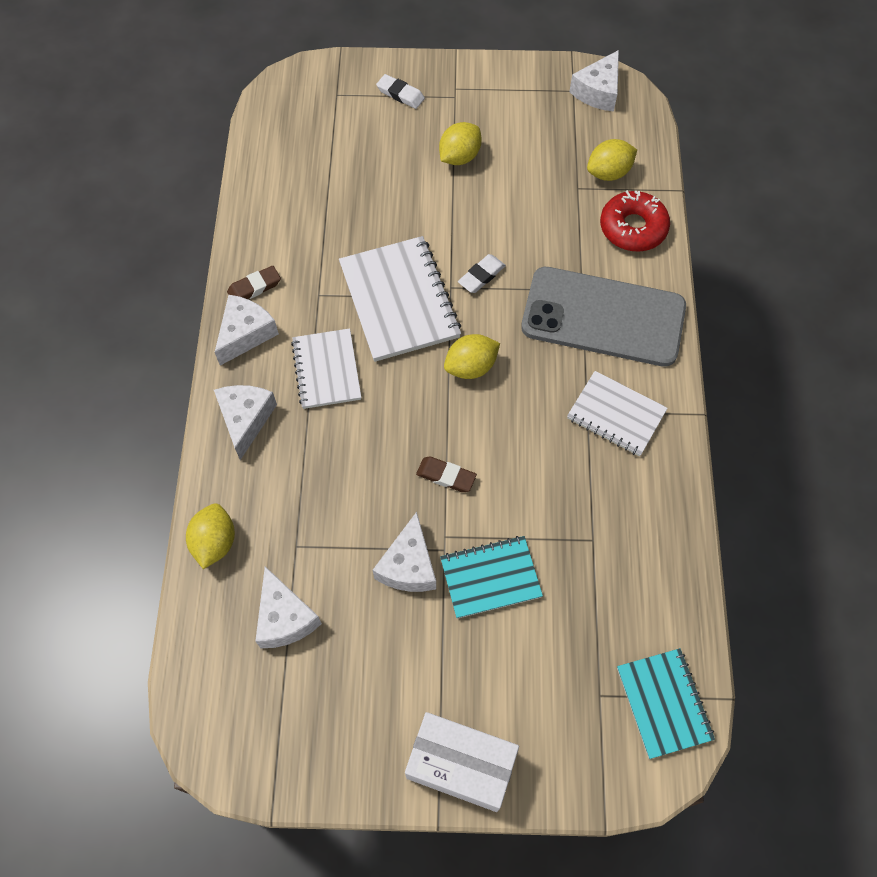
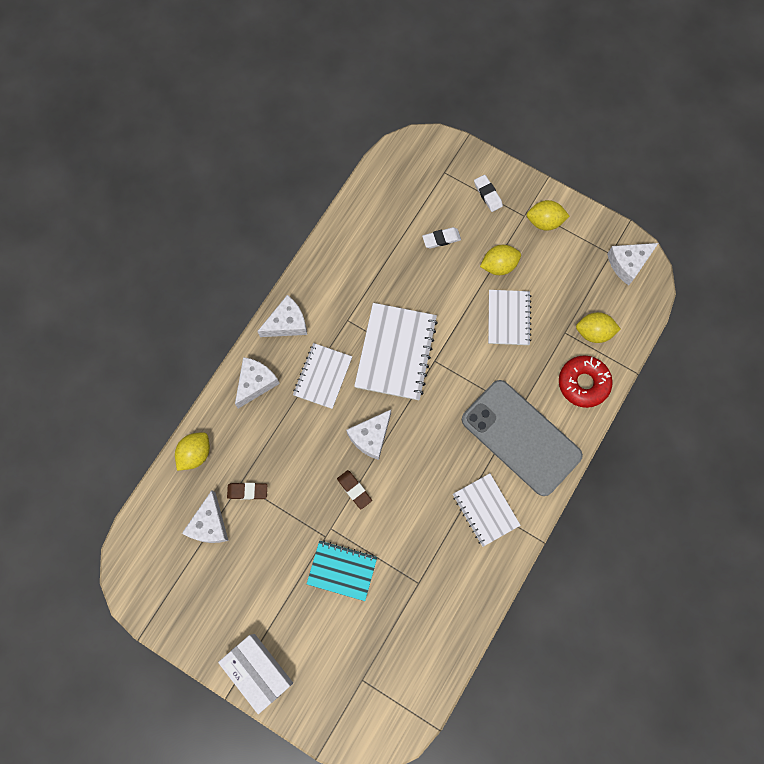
camera: 30 degrees right, 10 degrees up
(254, 287) = (310, 293): brown eraser -> brown eraser (247, 491)
(408, 565) = (298, 534): white cheese -> white cheese (371, 437)
(471, 367) = (413, 425): yellow lemon -> yellow lemon (544, 222)
(481, 276) = (459, 363): white eraser -> white eraser (441, 239)
(506, 203) = (508, 318): none -> white notebook
(663, 703) = (396, 707): turquoise notebook -> none

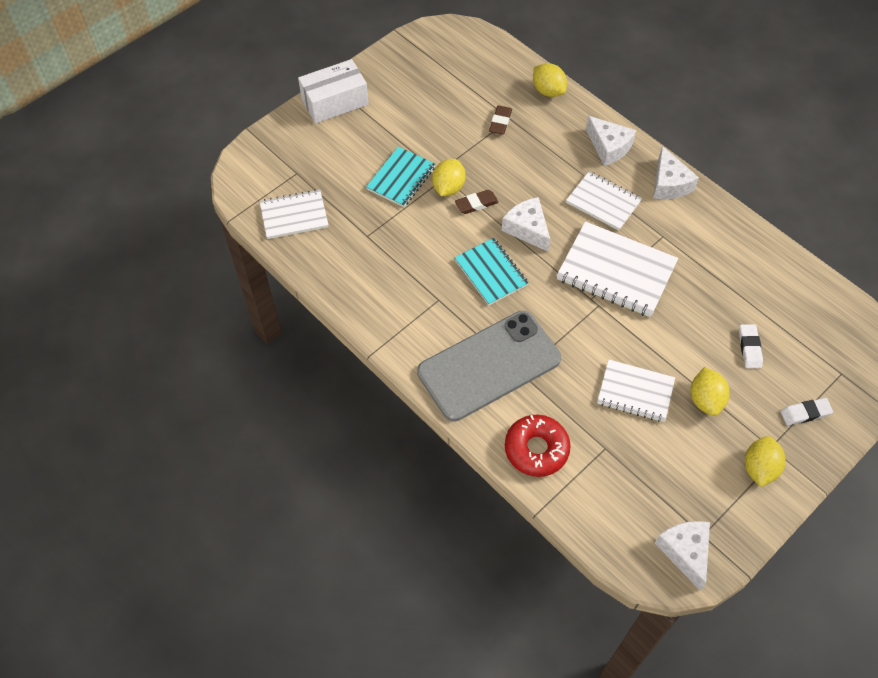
camera: 105 degrees right, 15 degrees down
(209, 524) = (477, 90): white cheese -> none
(427, 458) = (491, 273): none -> turquoise notebook
(485, 510) = (420, 311): white notebook -> white notebook (294, 216)
(594, 332) = (598, 481): yellow lemon -> yellow lemon (448, 187)

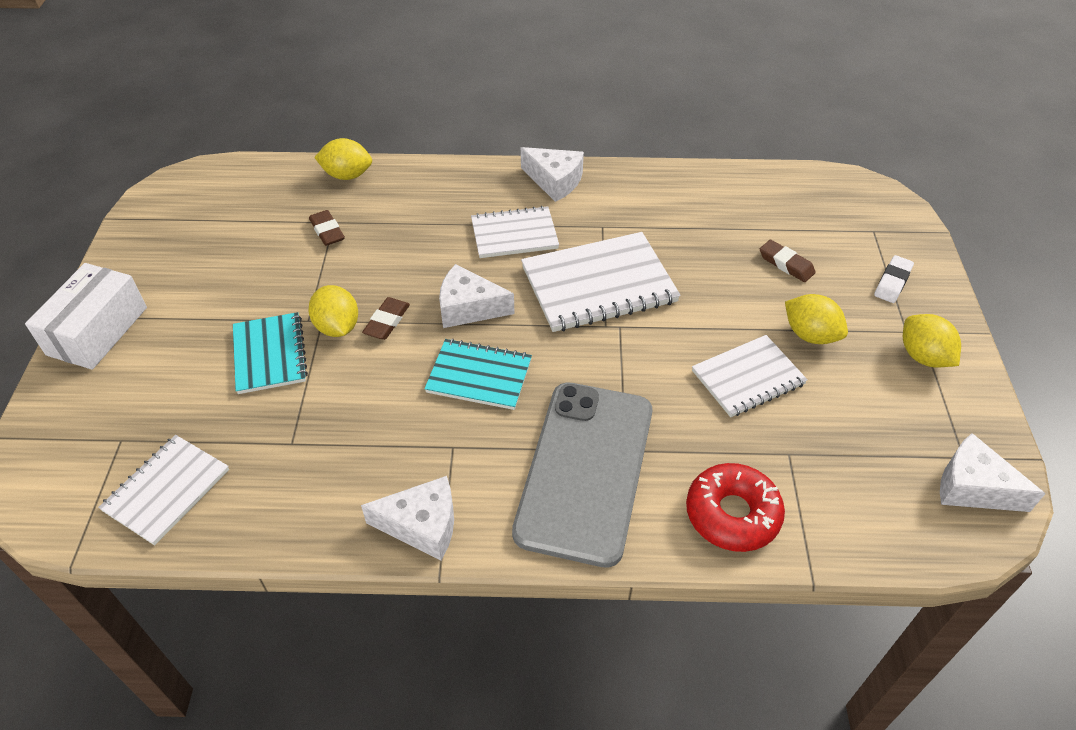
camera: 45 degrees left, 10 degrees down
(608, 147) = (463, 186): white cheese -> white cheese (422, 525)
(749, 348) = (786, 264): white eraser -> brown eraser

